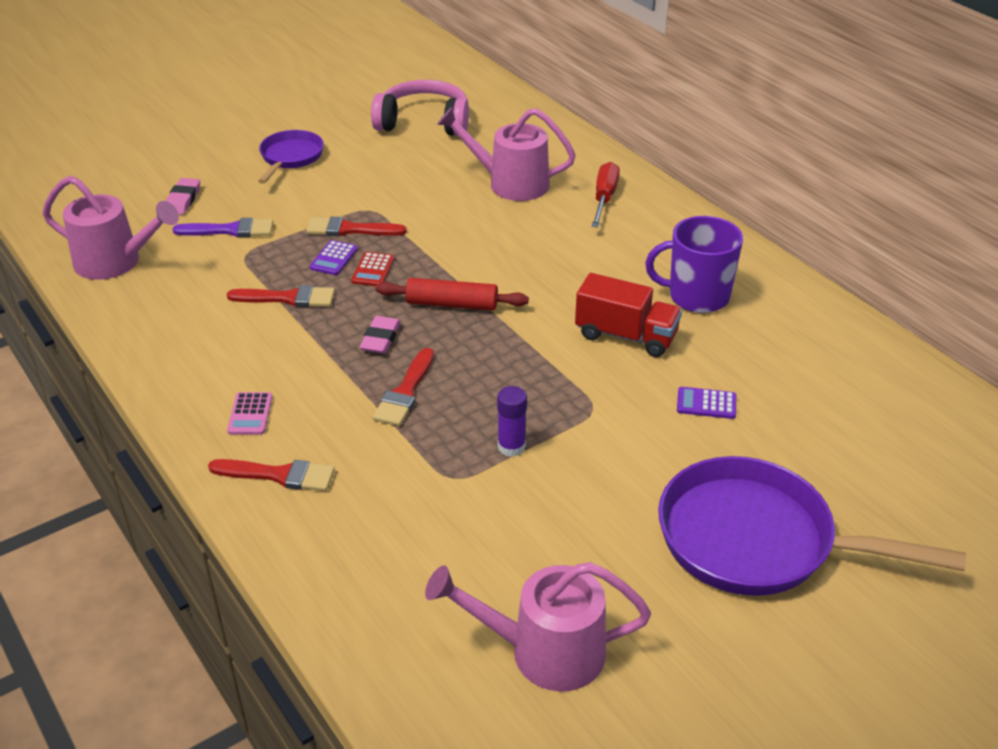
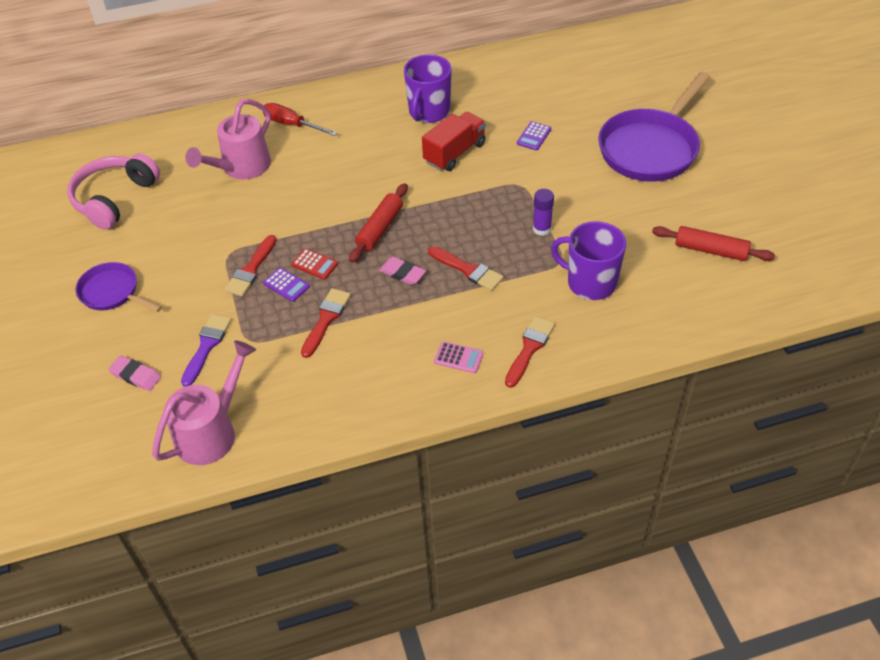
camera: 70 degrees left, 10 degrees up
(420, 515) = (590, 283): none -> purple mug
(543, 652) = (710, 250): pink watering can -> red rolling pin

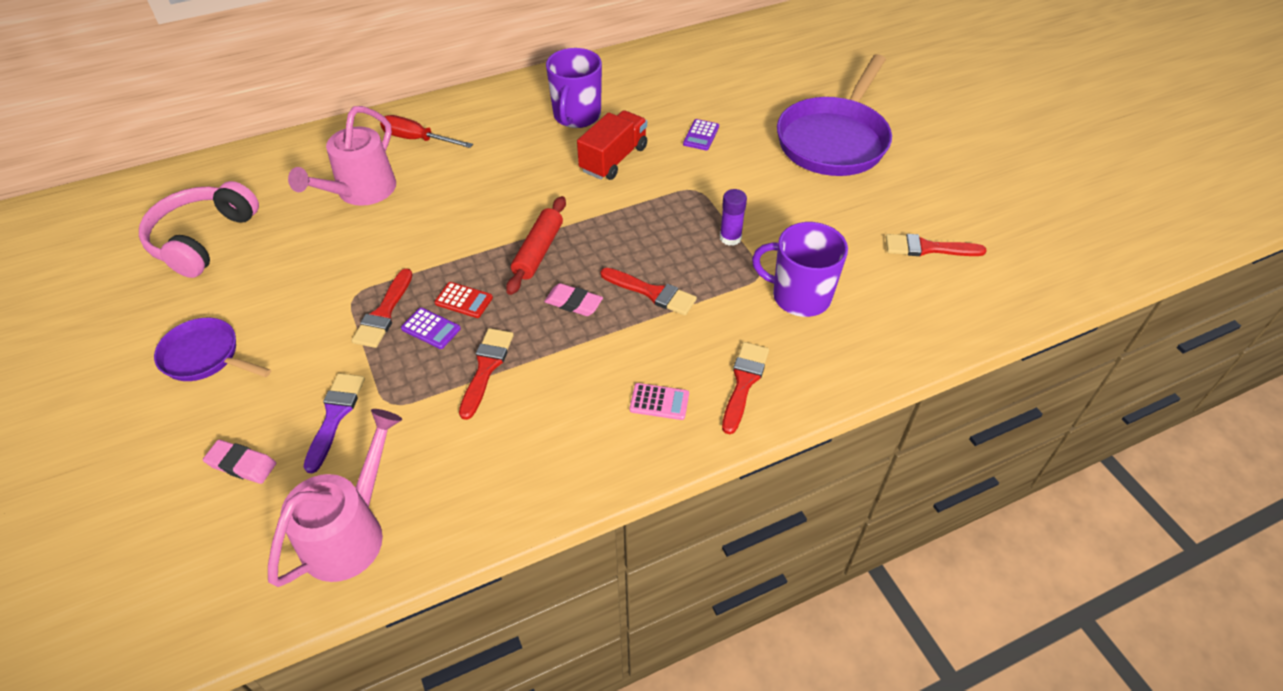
camera: 10 degrees left, 0 degrees up
(710, 250) = (928, 248): red rolling pin -> red brush

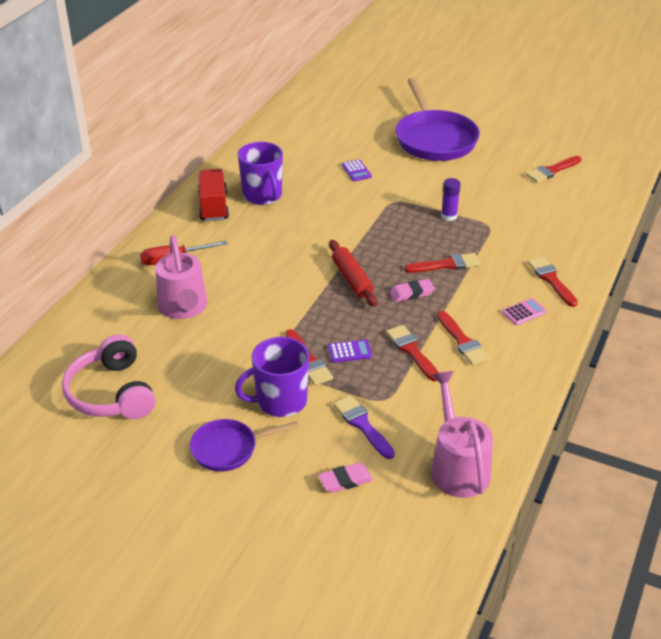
camera: 40 degrees left, 10 degrees down
(464, 300) = (346, 327): red calculator -> none
(549, 392) = (462, 341): none -> red brush
(613, 159) = (323, 208): red truck -> red truck (213, 206)
(799, 296) = (522, 226): purple mug -> purple mug (280, 401)

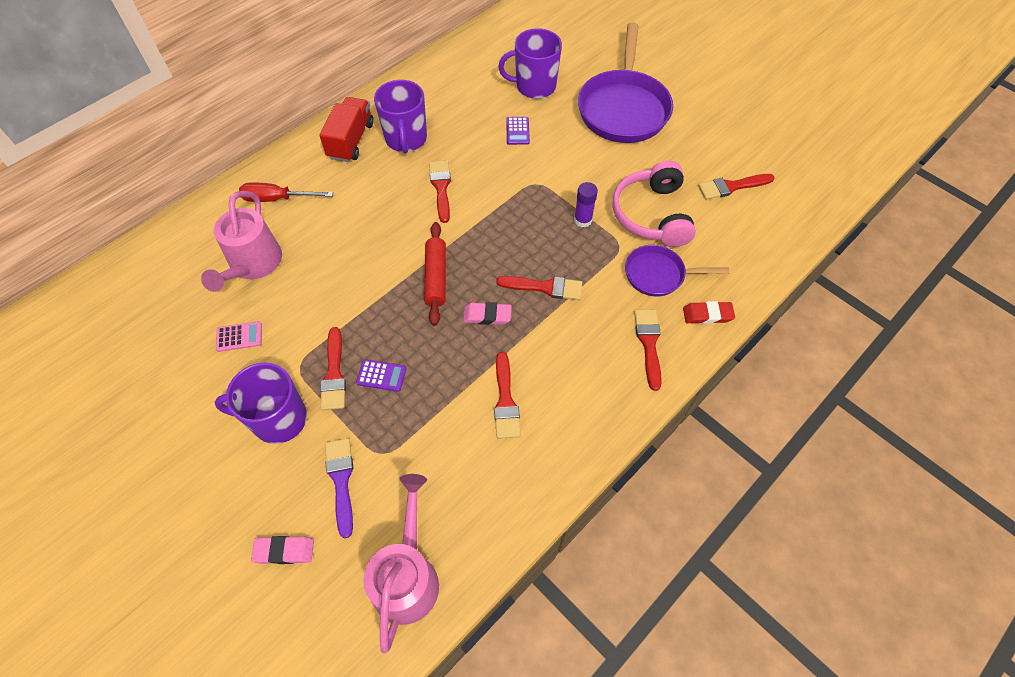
camera: 20 degrees right, 20 degrees up
(111, 393) = (130, 353): pink headphones -> pink headphones (652, 215)
(228, 449) = (196, 465): purple pan -> purple pan (658, 274)
(350, 139) = (534, 86): none -> purple mug
(412, 351) = (445, 396): red brush -> red brush (441, 188)
(524, 312) = (594, 381): pink calculator -> pink calculator (239, 337)
(584, 252) = (707, 315): none -> red eraser

